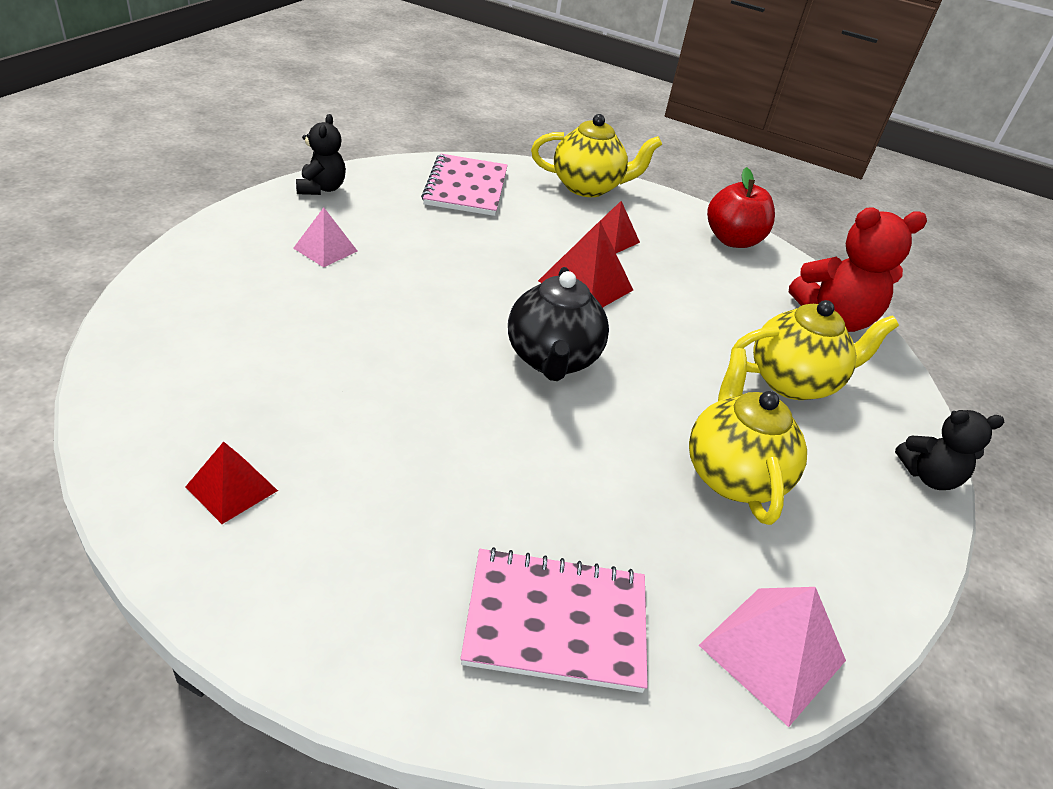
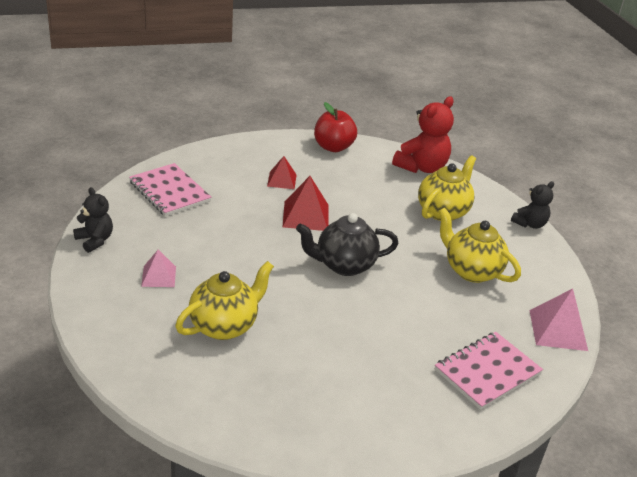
camera: 40 degrees left, 5 degrees down
(232, 488) = (309, 416): red pyramid -> none
(552, 359) = (344, 265): black teapot -> black teapot turned 120 degrees clockwise
(587, 187) = (228, 154): yellow teapot -> yellow teapot (224, 326)

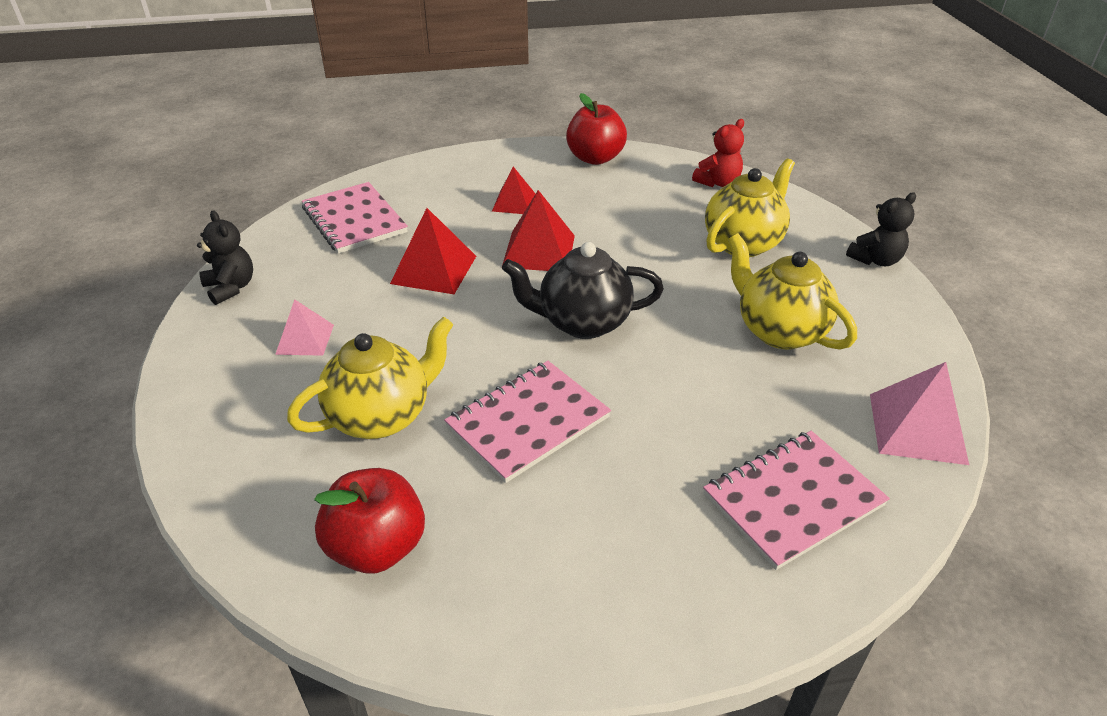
camera: 10 degrees right, 5 degrees up
(236, 228) = (434, 269): none -> red pyramid
(242, 403) = (377, 547): none -> red apple
(320, 329) = (528, 422): none -> pink notebook
(421, 167) = (718, 182): red teddy bear -> red teddy bear, size x0.60

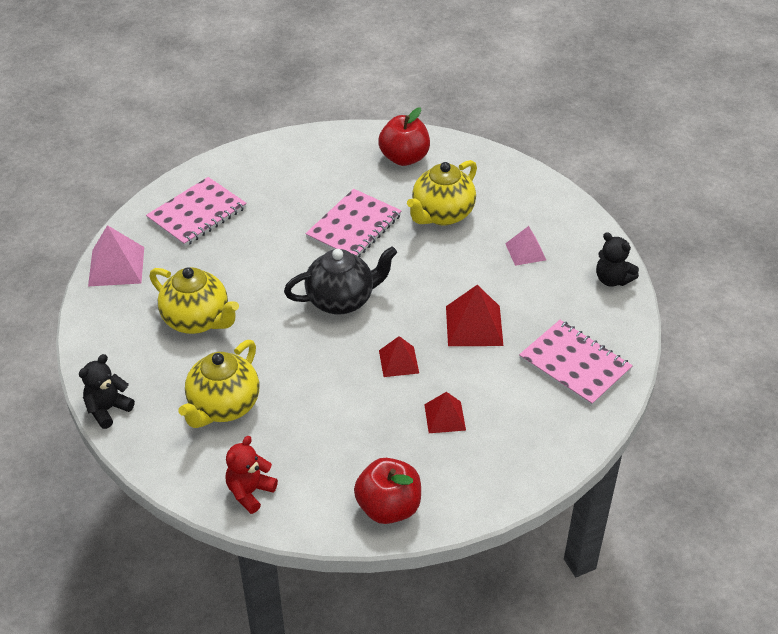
camera: 165 degrees right, 5 degrees up
(538, 251) = (398, 361): red pyramid -> red pyramid, size x0.64

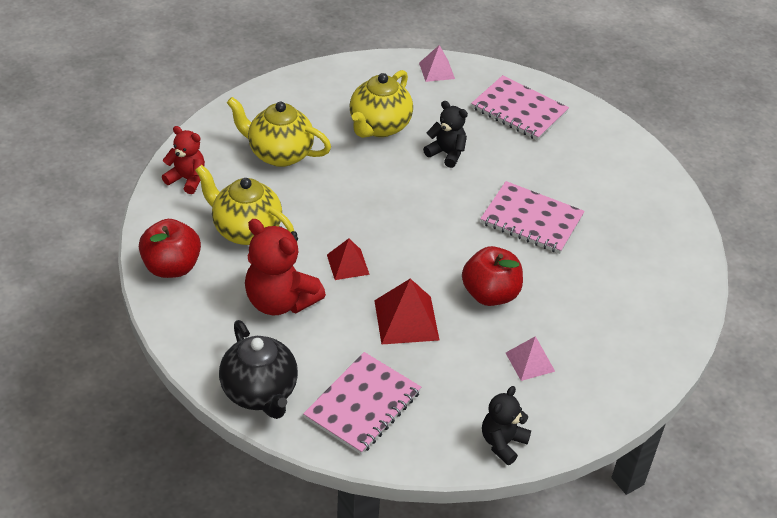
camera: 80 degrees right, 0 degrees up
(108, 409) = (270, 89): black teddy bear -> black teddy bear (446, 153)
(116, 266) = (436, 70): pink pyramid -> pink pyramid, size x0.64
(341, 300) = (423, 218): black teapot -> black teapot (260, 392)
(404, 158) = (656, 252): red apple -> red apple (490, 294)
(442, 214) = (571, 288): yellow teapot -> yellow teapot (246, 230)
(444, 417) = (280, 301): red pyramid -> red teddy bear

